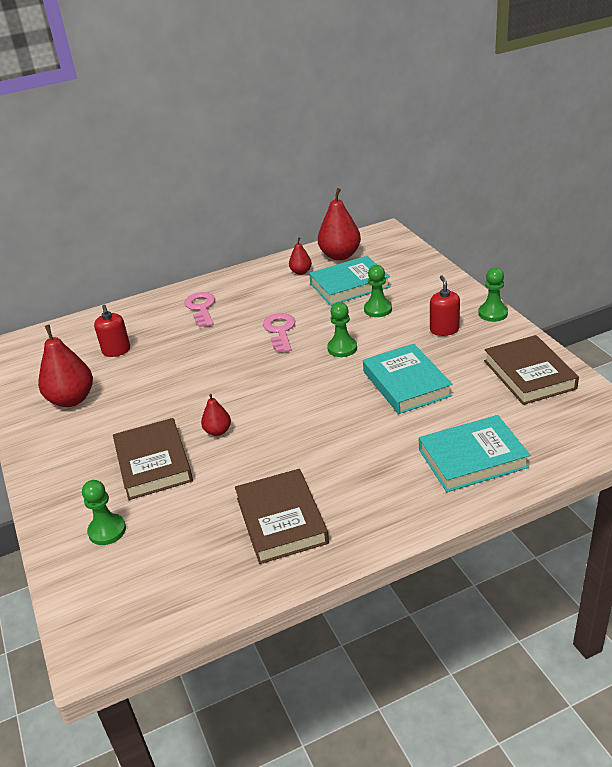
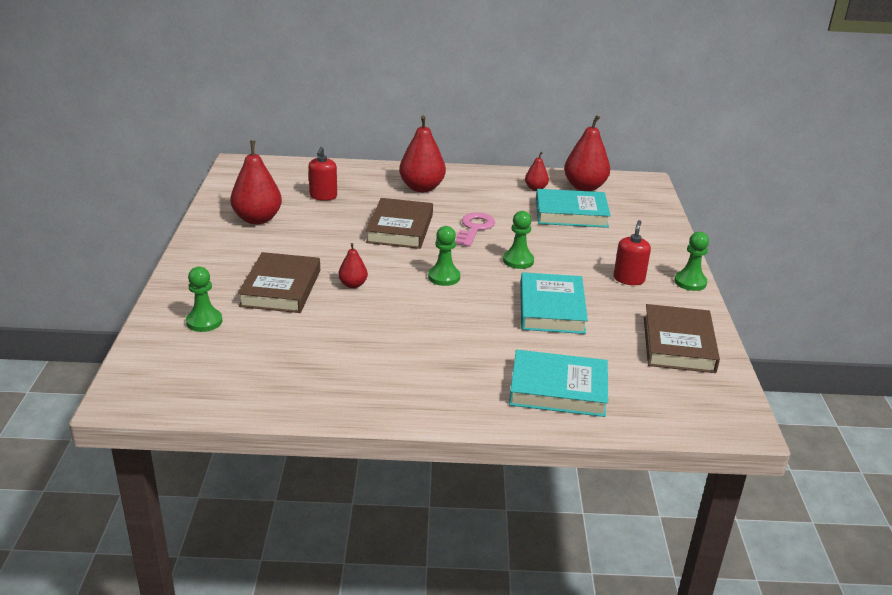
camera: 20 degrees right, 5 degrees down
(201, 308) = (421, 188): pink key -> red pear
(281, 520) = (346, 369): brown book -> brown book (400, 228)
(378, 309) = (580, 241): green pawn -> green pawn (444, 277)

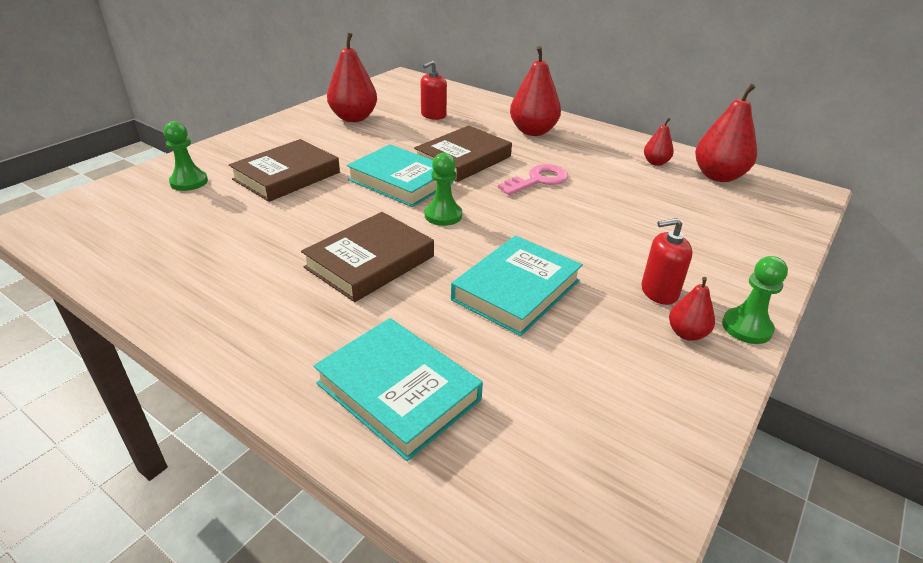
camera: 35 degrees right, 5 degrees up
(353, 285) = (349, 193): red pear -> red pear (686, 333)
(518, 261) = (544, 225): green pawn -> none
(571, 213) = (668, 198): turquoise book -> turquoise book (400, 181)
(629, 279) = (659, 292): red soap dispenser -> red soap dispenser turned 150 degrees counterclockwise
(678, 344) = (635, 405): brown book -> brown book (370, 262)

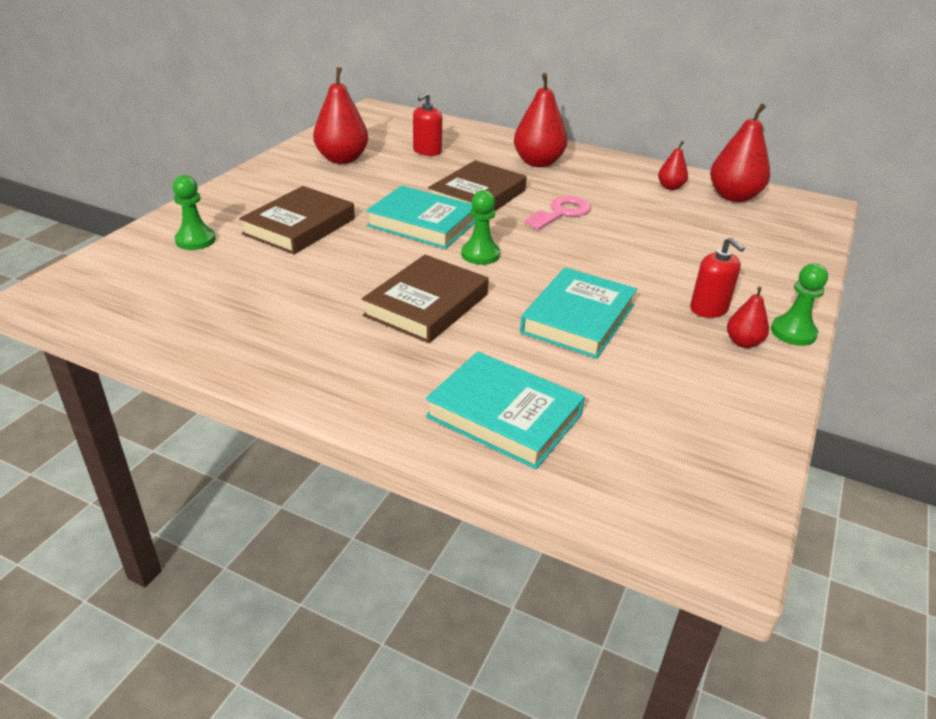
camera: 10 degrees left, 0 degrees up
(659, 292) = (708, 309): red soap dispenser -> red soap dispenser turned 105 degrees counterclockwise

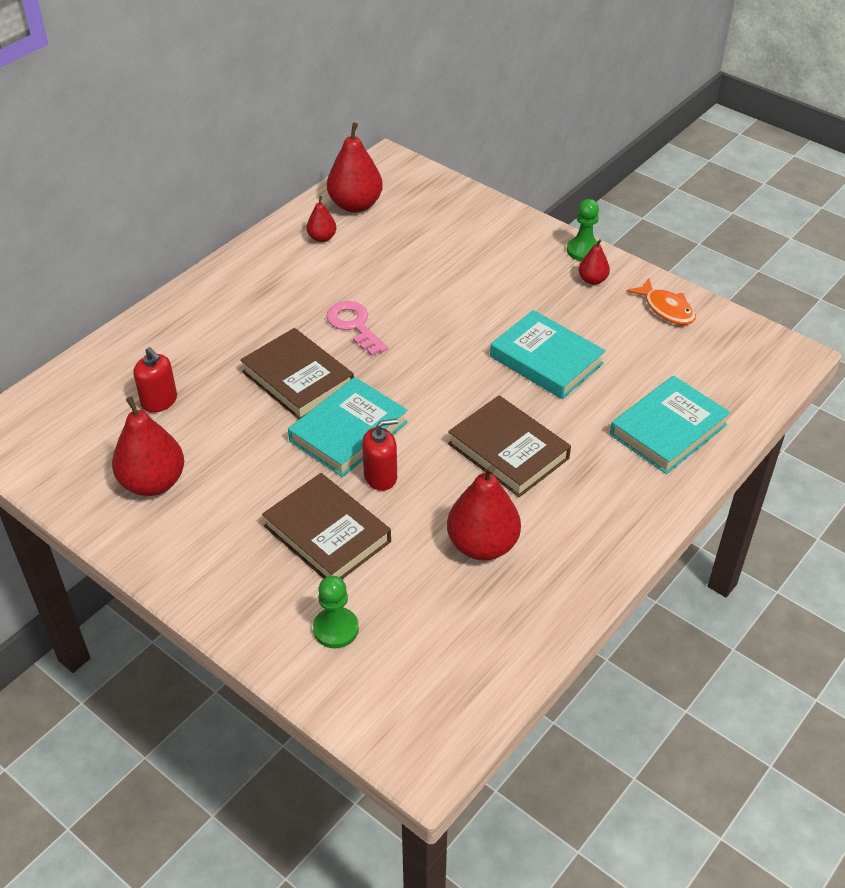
camera: 75 degrees left, 10 degrees up
(480, 254) = (425, 399): green pawn -> none
(538, 162) = (228, 315): red pear -> red pear (482, 545)
(708, 309) = (544, 283): red soap dispenser -> red soap dispenser (380, 476)
(736, 405) = (666, 309): none -> orange fish

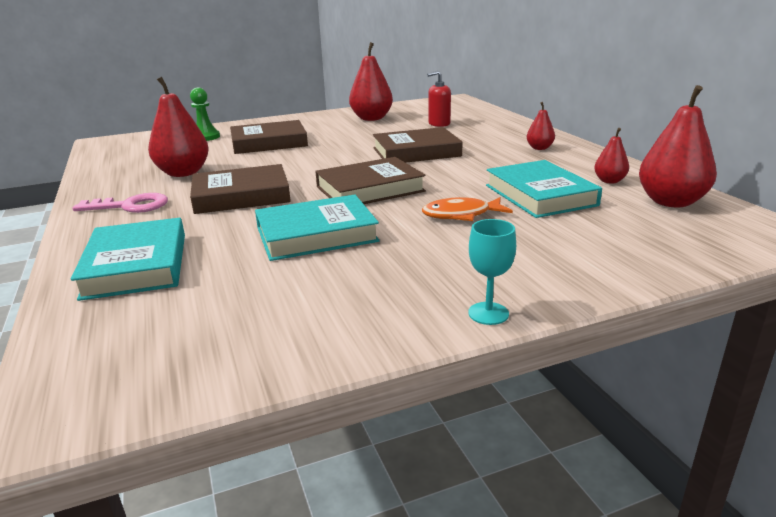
camera: 120 degrees right, 20 degrees down
(348, 432) = (342, 157): turquoise book -> turquoise book (540, 195)
(354, 325) = (460, 174): pink key -> pink key (130, 206)
(380, 476) = (288, 159): red soap dispenser -> none
(432, 370) = (370, 189): none -> brown book
(583, 250) = (488, 313): green pawn -> turquoise goblet
(592, 280) = (416, 299): red pear -> red pear (539, 148)
(666, 309) = (297, 336): orange fish -> orange fish (461, 215)

